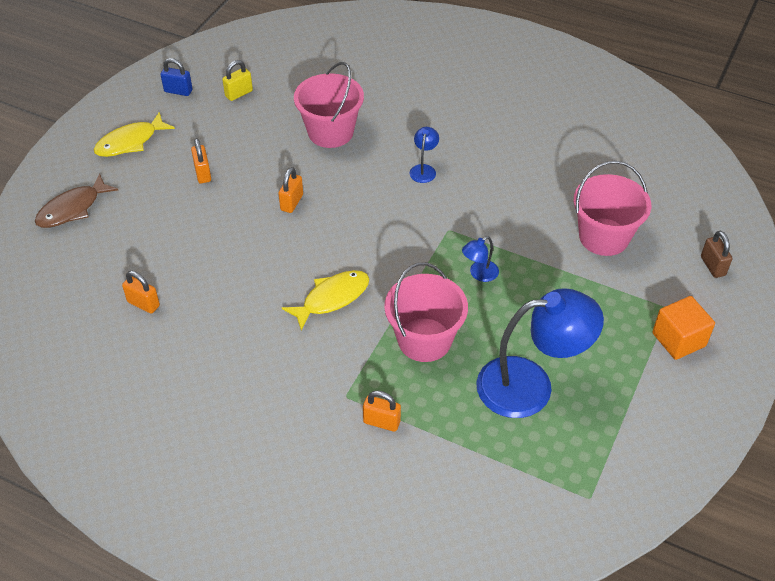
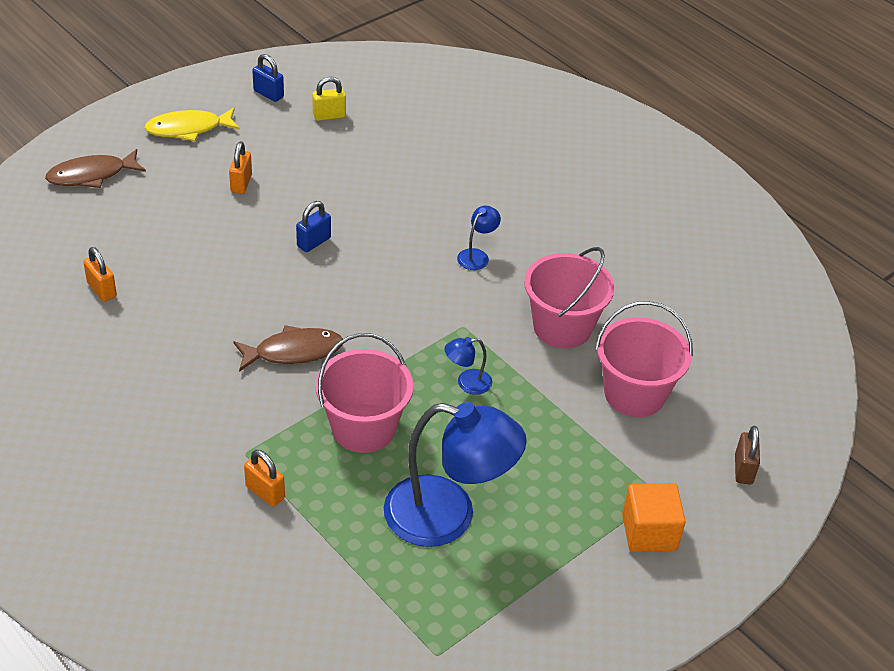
camera: 20 degrees right, 5 degrees down
(291, 202) = (313, 242): orange padlock -> blue padlock
(330, 132) = (400, 185): pink bucket -> pink bucket (562, 327)
(332, 298) = (293, 352): yellow fish -> brown fish

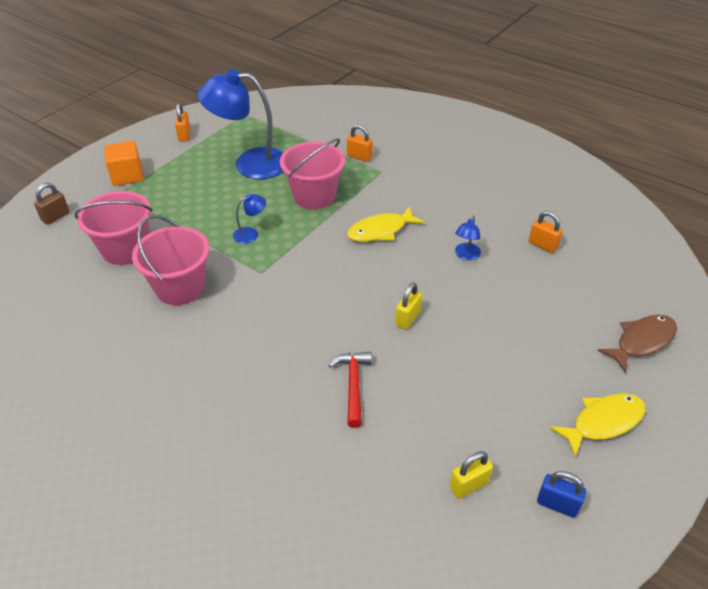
camera: 170 degrees right, 0 degrees up
(241, 183) = (505, 365): orange padlock -> orange padlock (184, 135)
(293, 352) = (380, 231): brown fish -> yellow fish
(313, 242) = (407, 318): blue padlock -> yellow padlock
(395, 196) = (353, 385): none -> red hammer
(477, 255) = (260, 337): blue lamp -> blue lamp (466, 255)
(743, 469) = (55, 217): brown padlock -> brown padlock turned 45 degrees clockwise

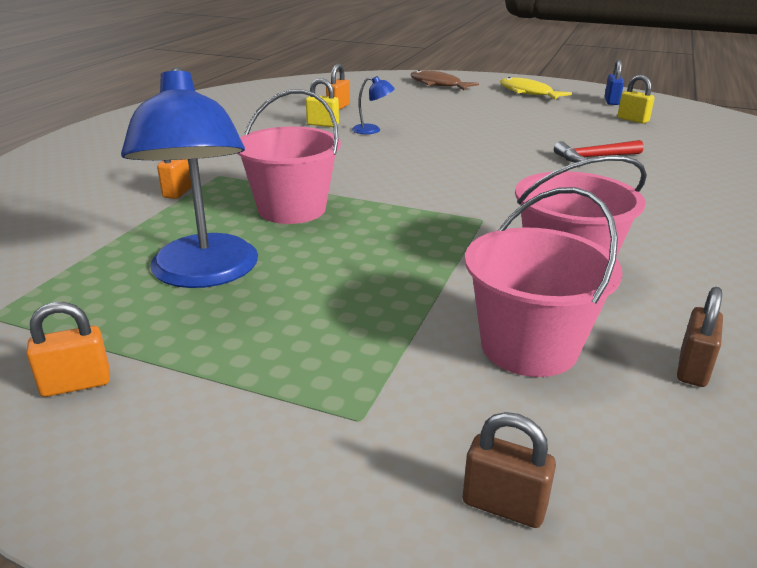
camera: 105 degrees left, 15 degrees down
(73, 296) = (692, 368): none -> brown padlock
(127, 175) = (277, 429): orange cube -> none
(251, 234) = (407, 239): blue lamp -> none
(380, 231) = (352, 166): yellow fish -> none
(407, 318) = (486, 145): yellow padlock -> yellow padlock (323, 124)

